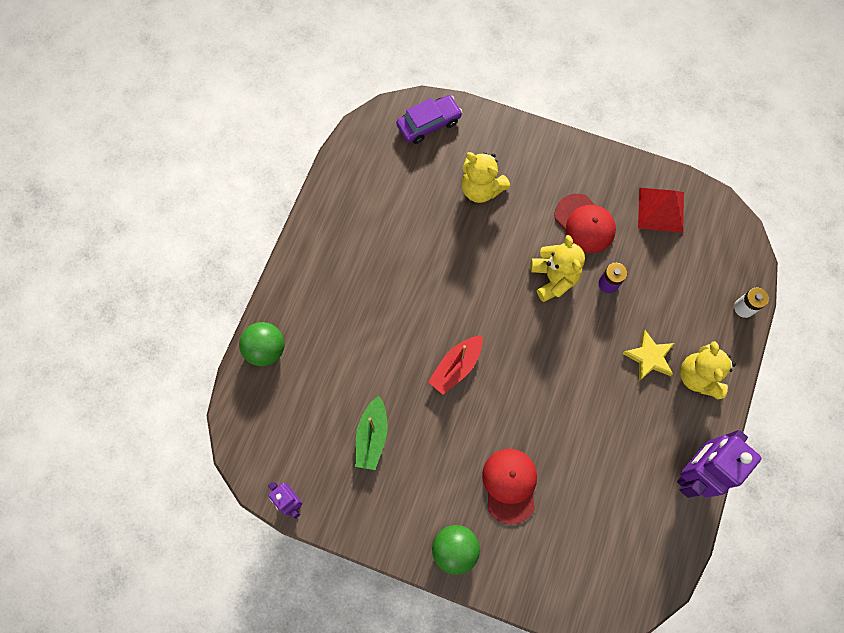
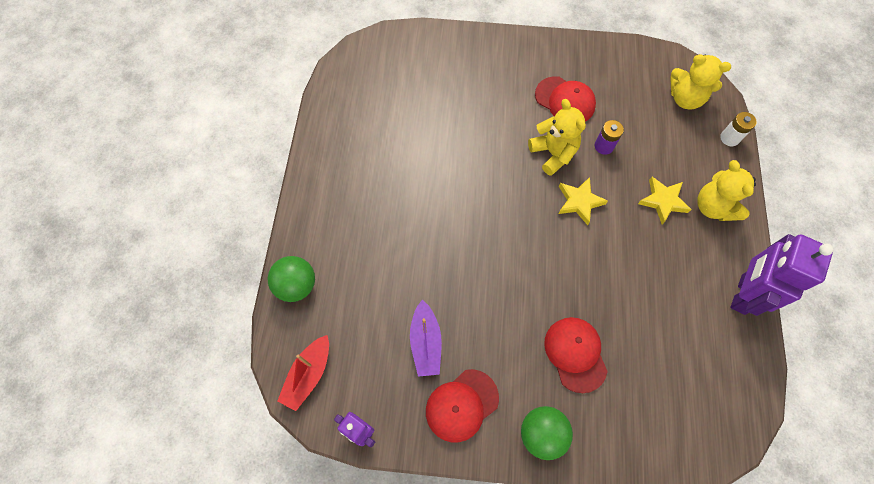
camera: 15 degrees left, 5 degrees down
(372, 436) = (425, 342): green boat -> purple boat
(389, 503) = (462, 405): none -> red cap
(429, 123) = (398, 49): purple car -> none
(456, 367) = (488, 255): red boat -> red boat (308, 375)
(481, 189) = (462, 93): yellow teddy bear -> yellow teddy bear (685, 98)
(563, 336) = (579, 202): none -> yellow star
(661, 210) = (627, 74): red pyramid -> none

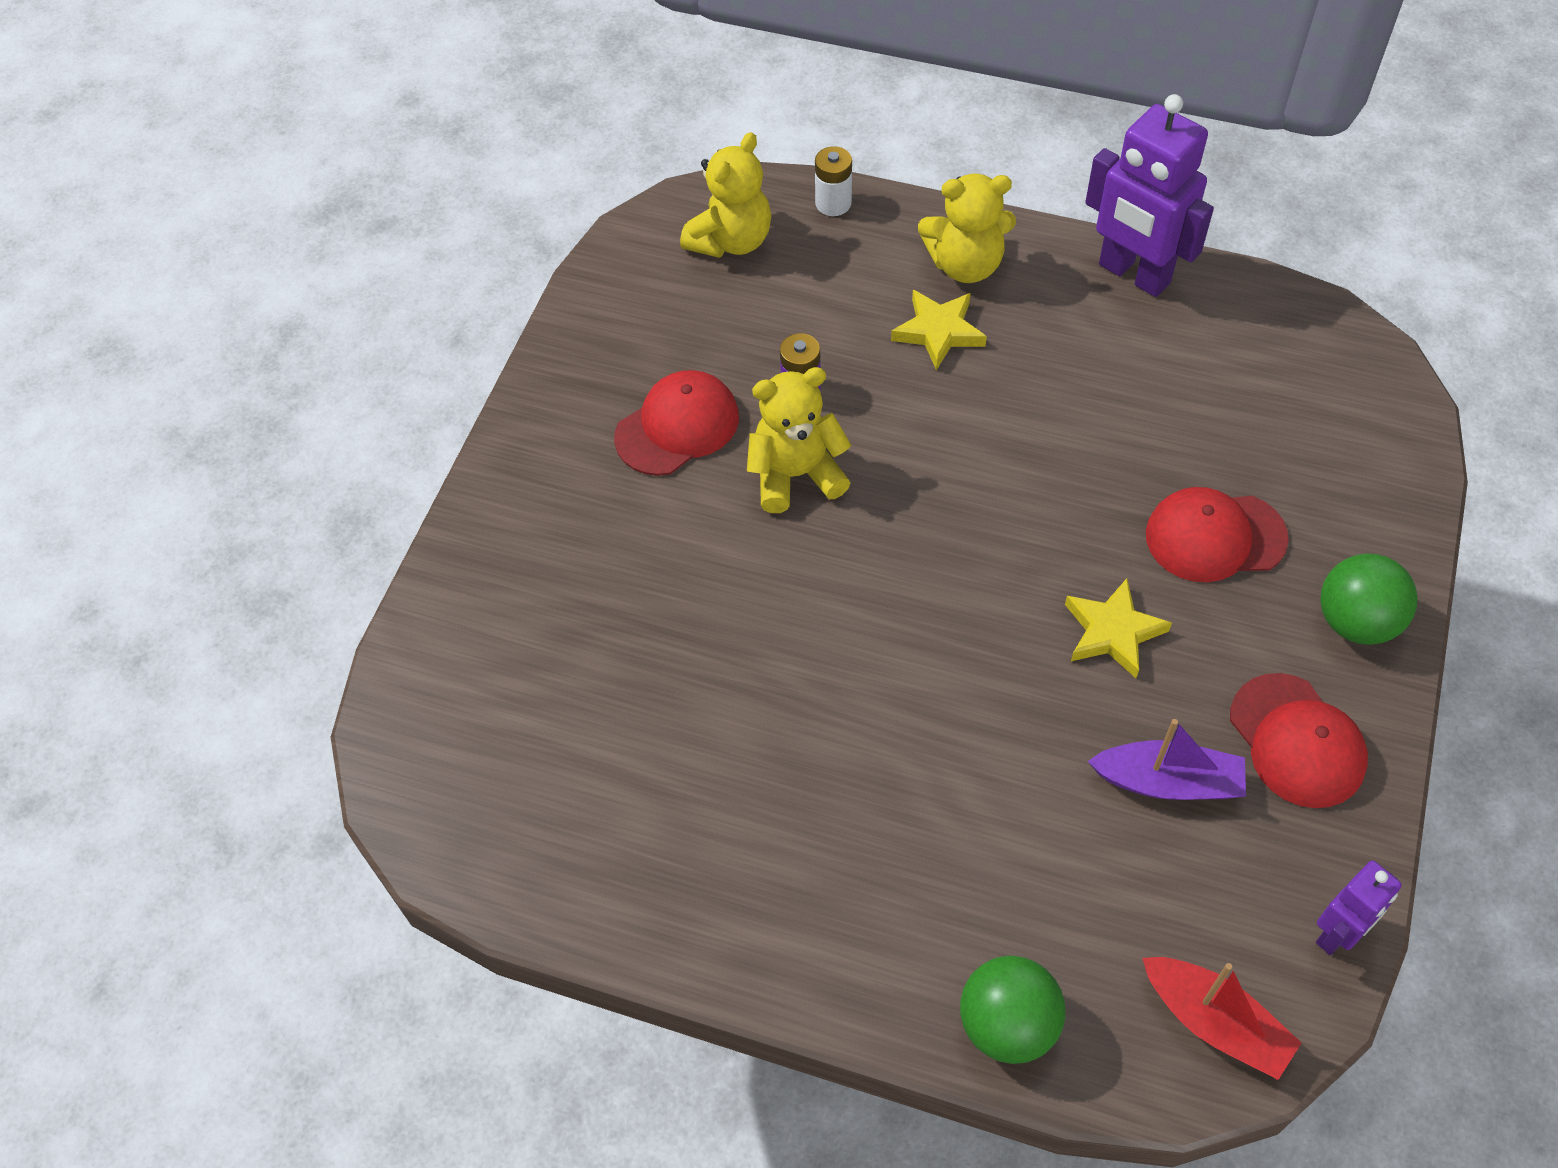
camera: 75 degrees left, 10 degrees down
(579, 202) = (913, 458): yellow star -> yellow star (1113, 632)

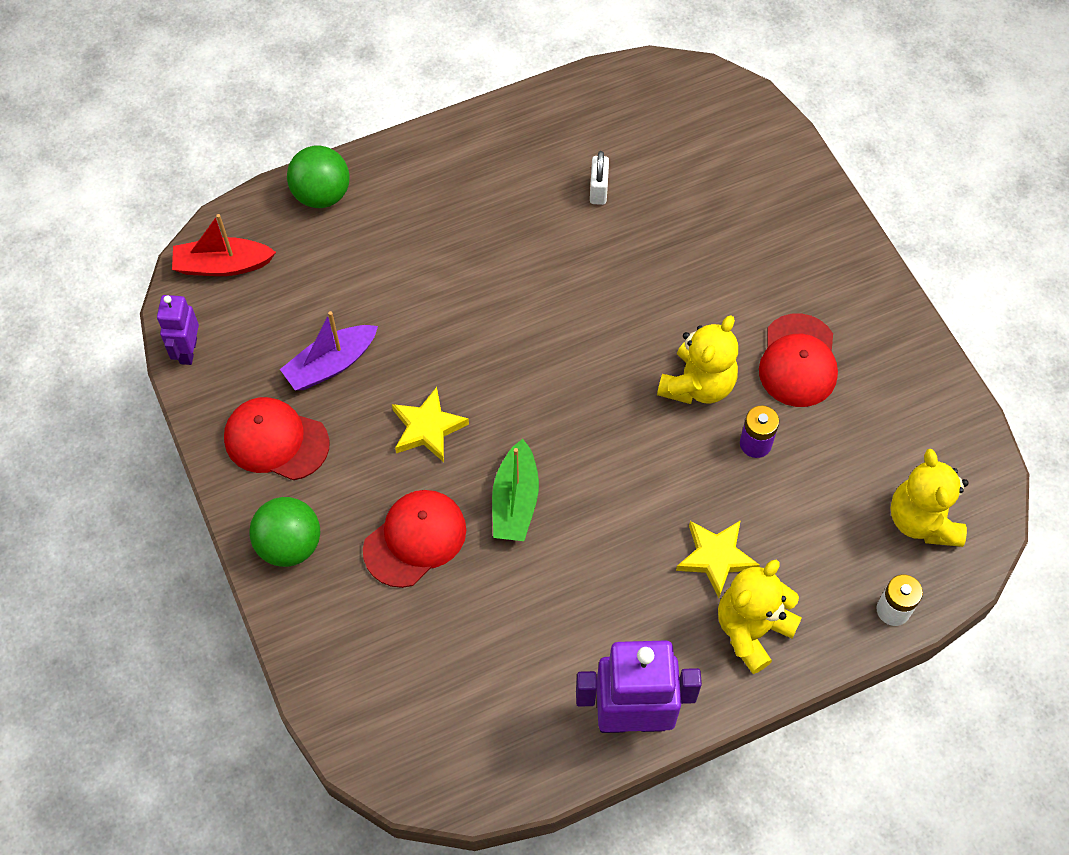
camera: 135 degrees right, 5 degrees up
(671, 753) = (598, 190): none -> white padlock
(1082, 501) = (515, 501): none -> green boat

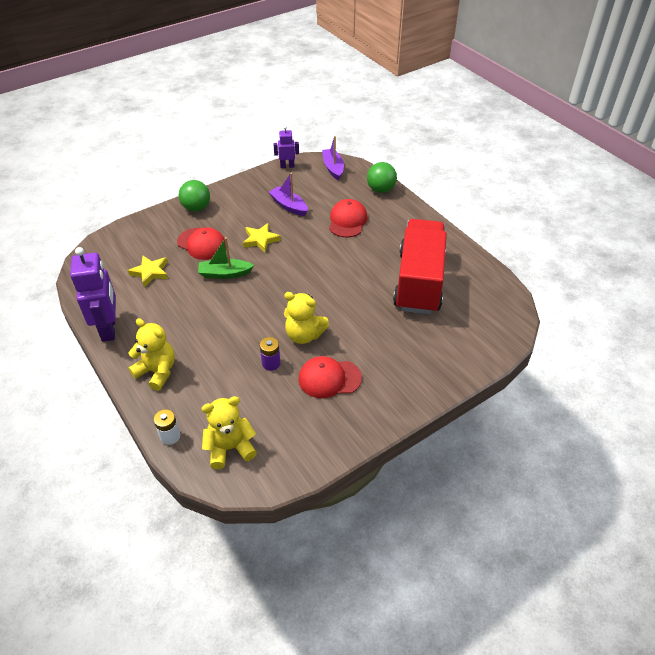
camera: 80 degrees right, 15 degrees down
(223, 265) = (333, 168): red boat -> purple boat
(276, 440) = (247, 196): red cap -> red cap (347, 221)
(598, 190) = (419, 282): white padlock -> red truck
(716, 557) = (199, 352): yellow star -> yellow star (150, 272)

